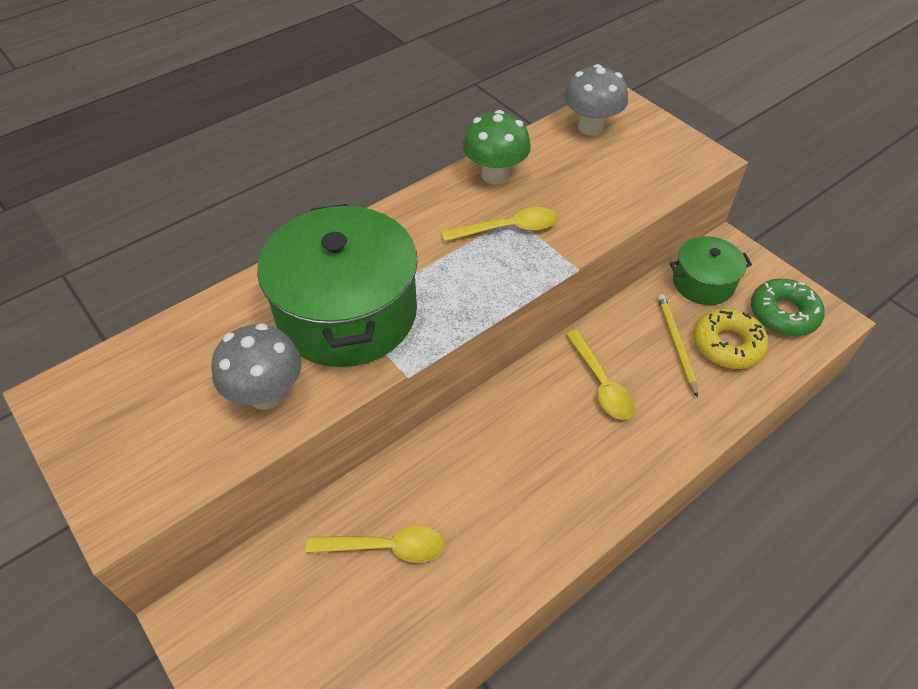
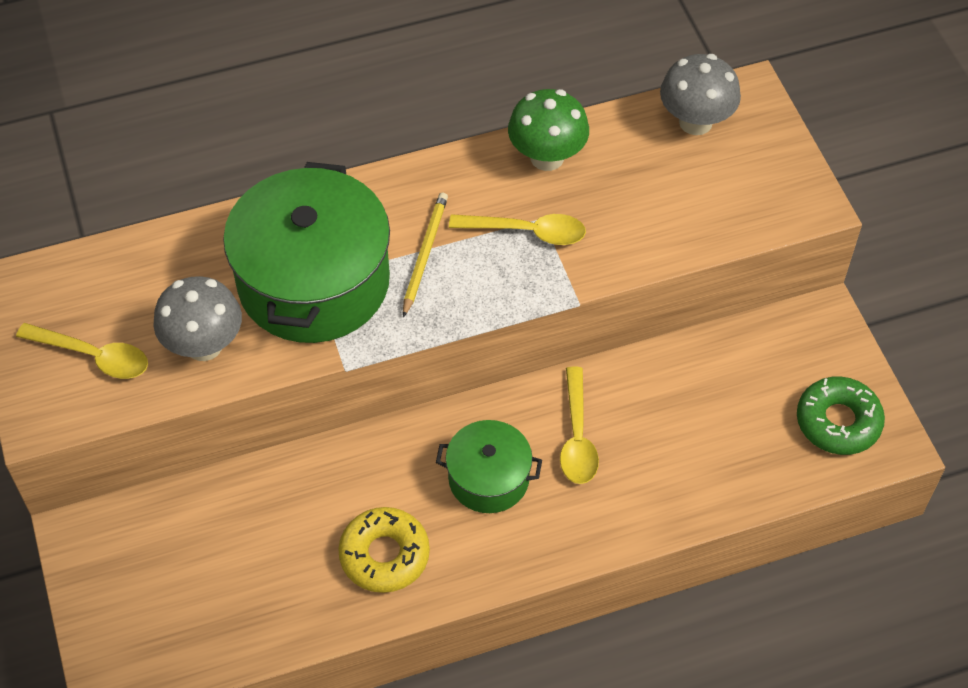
camera: 20 degrees right, 5 degrees up
(386, 547) = (278, 532): yellow spoon -> yellow spoon (93, 356)
(676, 344) = (687, 418): yellow pencil -> yellow pencil (424, 254)
(703, 283) = (764, 354): green pot -> green pot (488, 478)
(727, 345) = (747, 438): yellow donut -> yellow donut (384, 555)

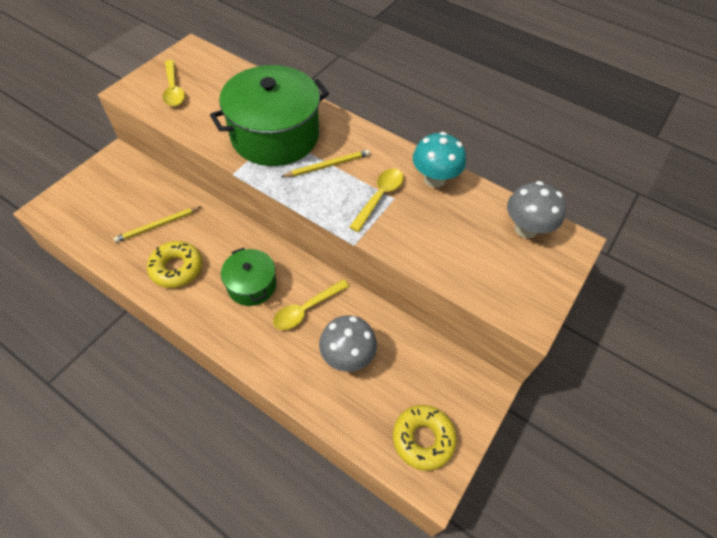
camera: 50 degrees right, 0 degrees up
(204, 345) = (207, 119): grey mushroom -> grey mushroom (347, 356)
(282, 543) = (157, 225): none -> yellow pencil
(527, 232) = (379, 197): yellow spoon -> yellow spoon turned 120 degrees counterclockwise
(547, 157) = (434, 179): green mushroom -> turquoise mushroom
(838, 422) = (423, 439): green donut -> yellow donut

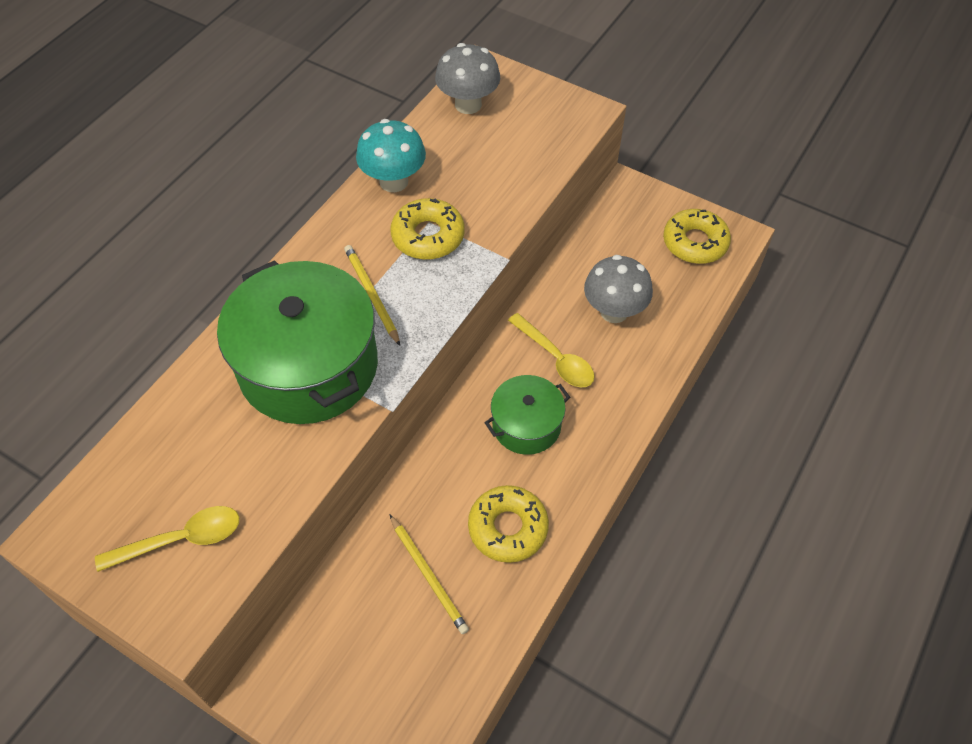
camera: 90 degrees left, 0 degrees up
(379, 197) = (428, 236): yellow spoon -> yellow donut

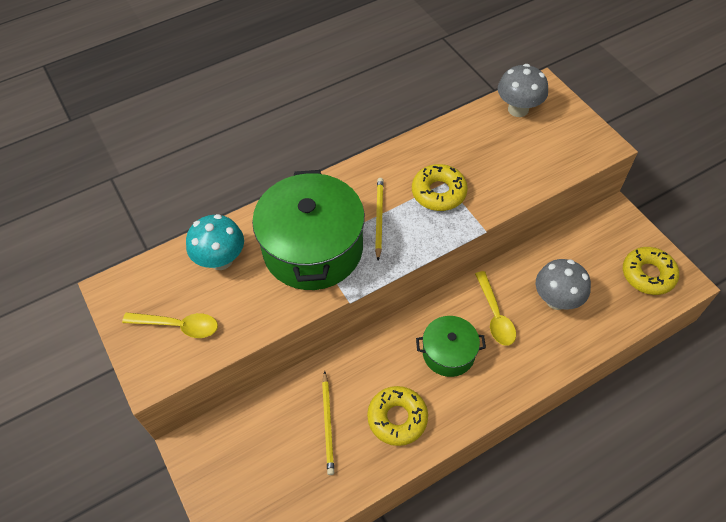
camera: 30 degrees right, 0 degrees up
(394, 181) = (436, 145): turquoise mushroom -> turquoise mushroom (221, 260)

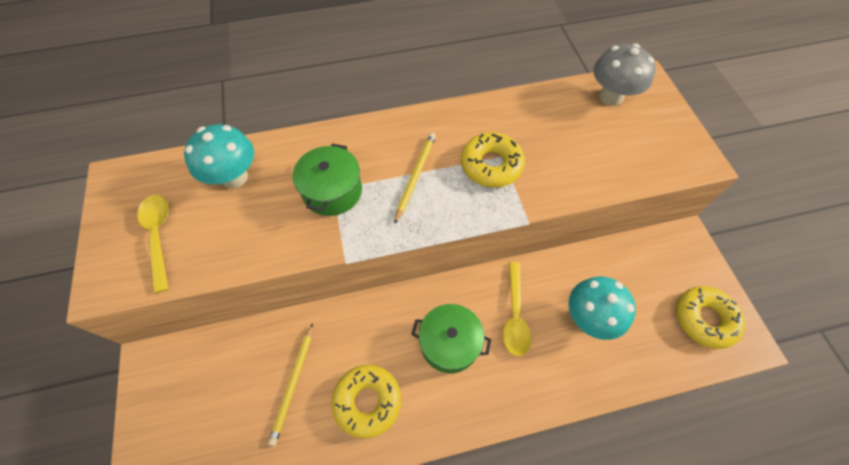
camera: 15 degrees right, 5 degrees up
(178, 326) = (159, 236): yellow spoon -> yellow spoon turned 135 degrees counterclockwise
(313, 249) = (332, 191): green pot -> green pot, size x0.53
(556, 300) = (589, 318): grey mushroom -> turquoise mushroom

